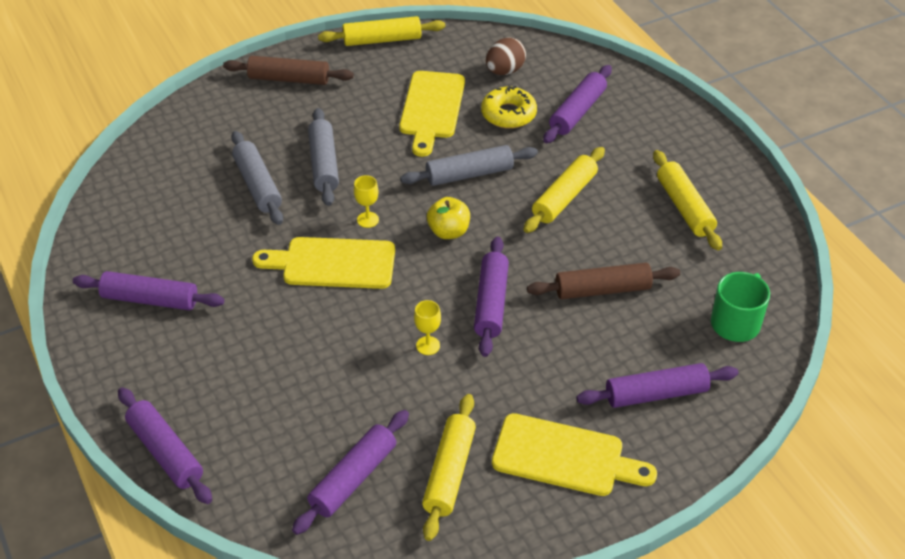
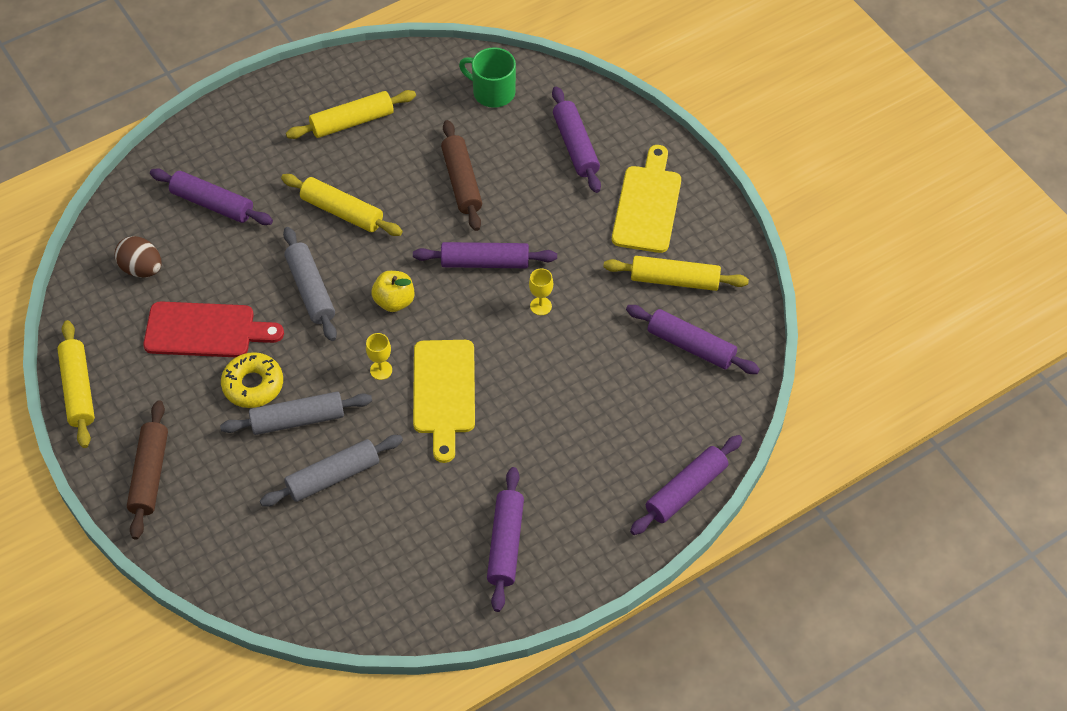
camera: 95 degrees left, 10 degrees up
(431, 109) = (206, 331): yellow cutting board -> red cutting board
(508, 114) = (215, 262): yellow donut -> yellow donut (253, 385)

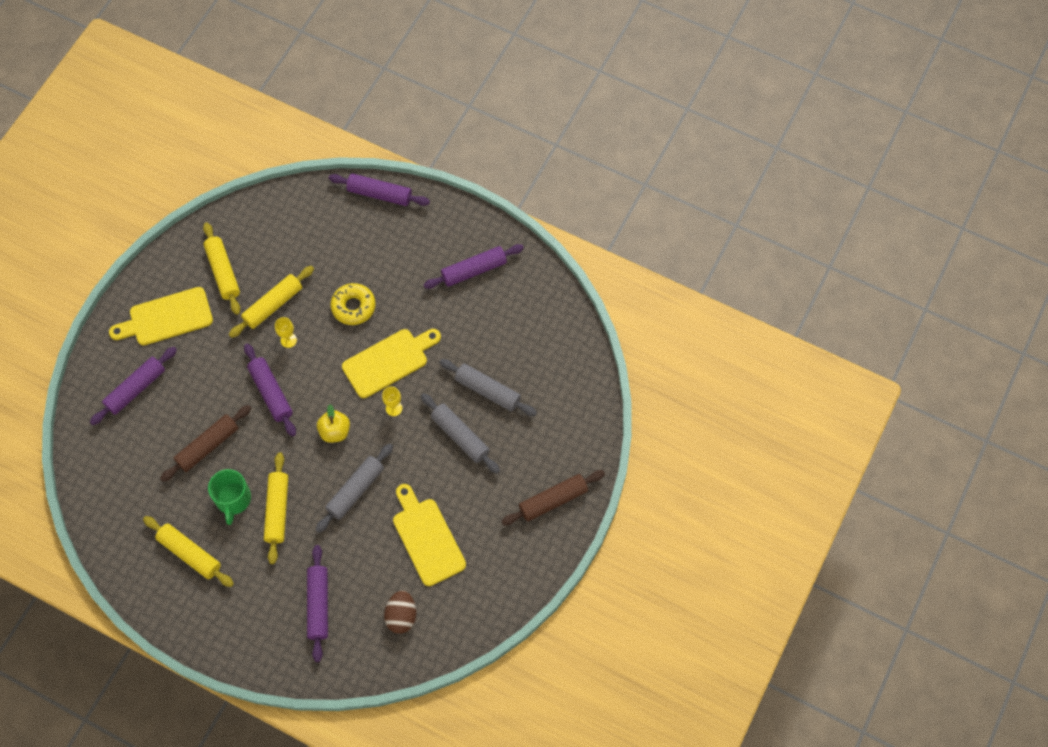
camera: 120 degrees left, 10 degrees up
(78, 389) = (520, 590): yellow rolling pin -> yellow rolling pin (273, 305)
(206, 331) = (427, 538): red cutting board -> yellow cutting board
(253, 385) = (451, 480): yellow donut -> yellow donut (353, 307)
(492, 92) = (111, 471): green mug -> green mug (233, 499)
(691, 346) = (271, 239): purple rolling pin -> none

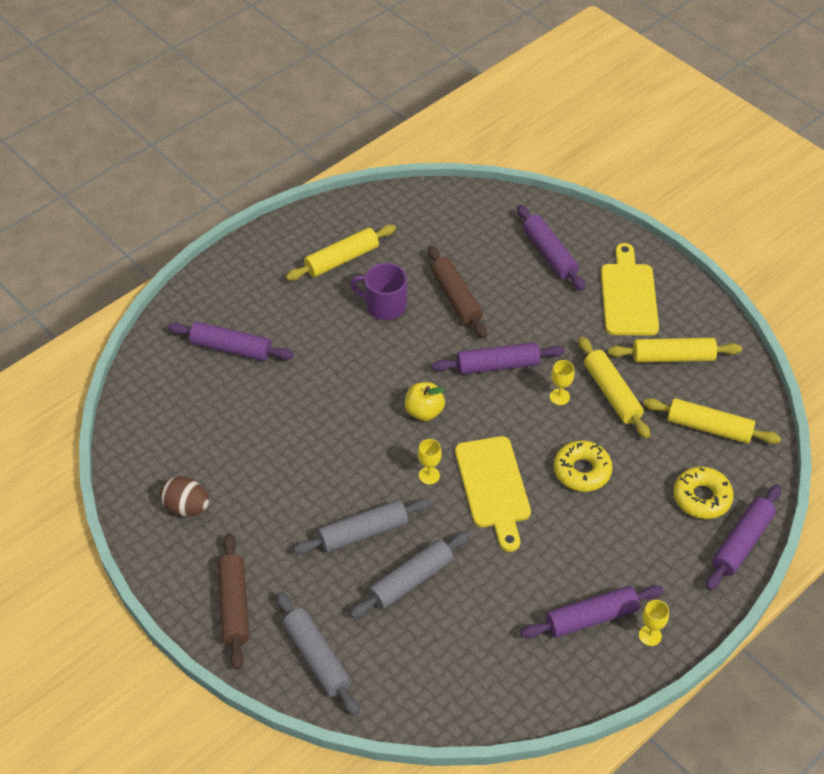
camera: 110 degrees right, 15 degrees down
(233, 499) = (384, 305): green mug -> purple mug
(277, 510) = (354, 339): yellow rolling pin -> yellow rolling pin (709, 427)
(350, 225) = (702, 497): none -> yellow donut
(355, 490) = (343, 412): grey rolling pin -> grey rolling pin (317, 658)
(401, 616) = (179, 415): brown egg -> brown egg (186, 507)
(427, 538) = (254, 463): yellow cutting board -> none
(474, 232) = (650, 635): none -> yellow goblet
(474, 270) = (591, 618): purple rolling pin -> purple rolling pin turned 75 degrees clockwise

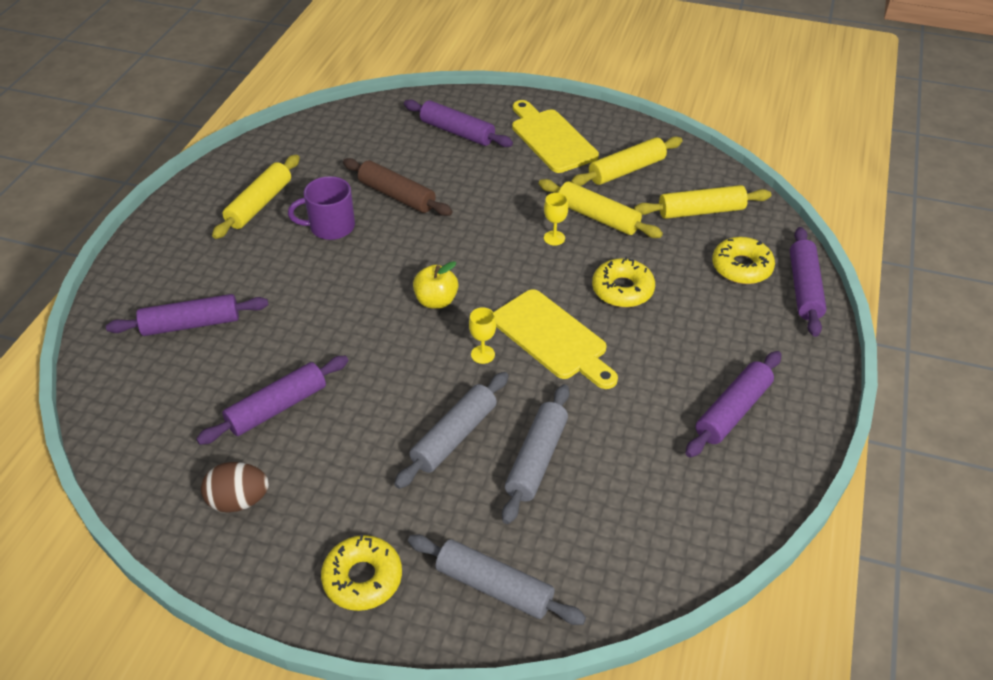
camera: 30 degrees left, 5 degrees down
(234, 606) = (362, 578): brown rolling pin -> yellow donut
(497, 365) = (477, 235): purple rolling pin -> purple rolling pin (277, 407)
(650, 635) = (796, 401): yellow goblet -> none

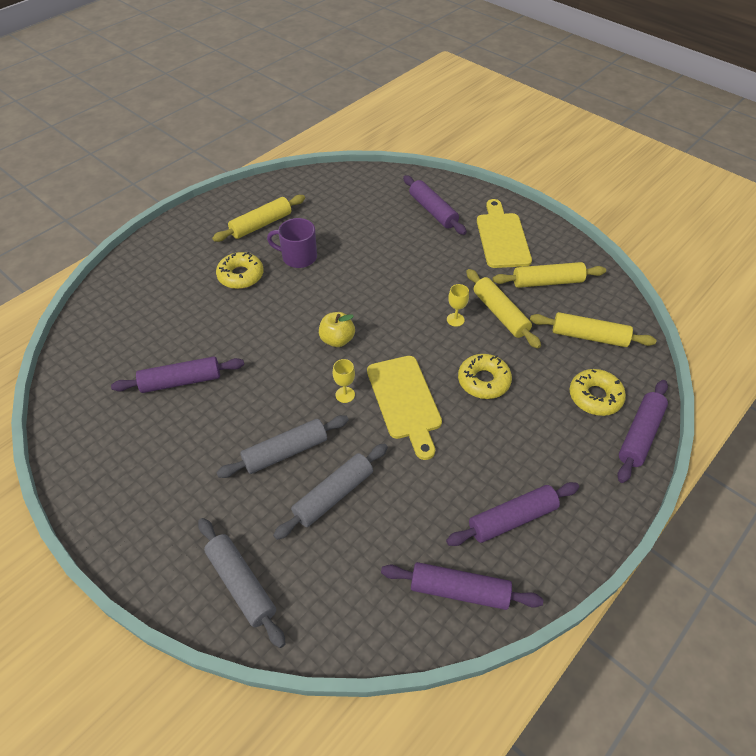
camera: 25 degrees right, 5 degrees up
(191, 324) = (165, 298): purple rolling pin -> purple rolling pin (459, 590)
(239, 500) = (115, 440): brown egg -> none
(362, 578) = (157, 535): yellow donut -> yellow donut (241, 276)
(397, 196) = (358, 248): brown rolling pin -> none

